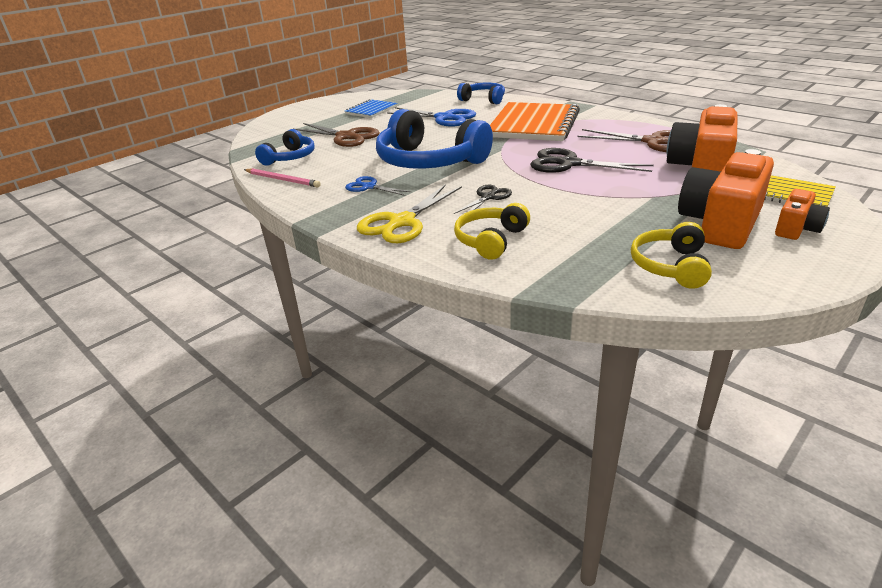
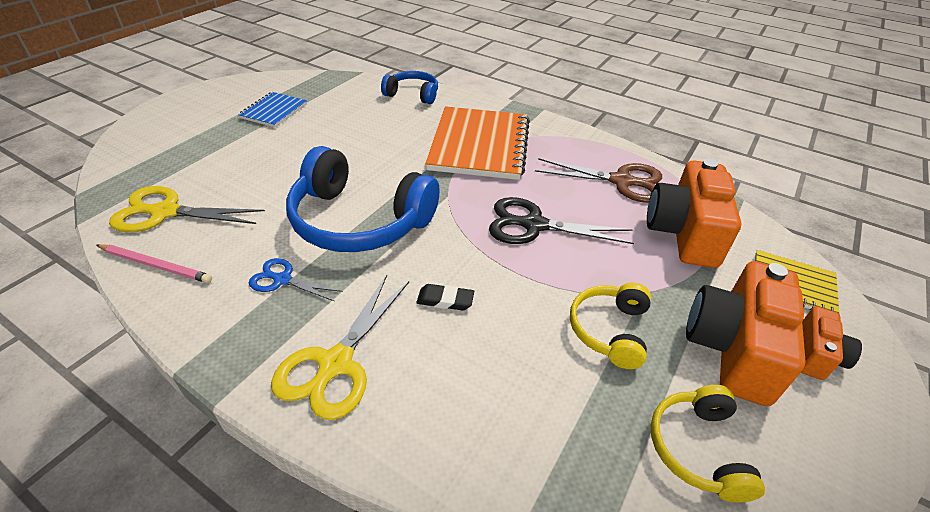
camera: 15 degrees left, 10 degrees up
(290, 157) = (165, 212): blue headphones -> yellow scissors
(346, 137) = (243, 166): brown scissors -> none
(444, 118) = (369, 129): blue scissors -> none
(488, 197) = (445, 300): black scissors -> black eraser
(491, 240) = (462, 402): yellow headphones -> yellow headphones (609, 330)

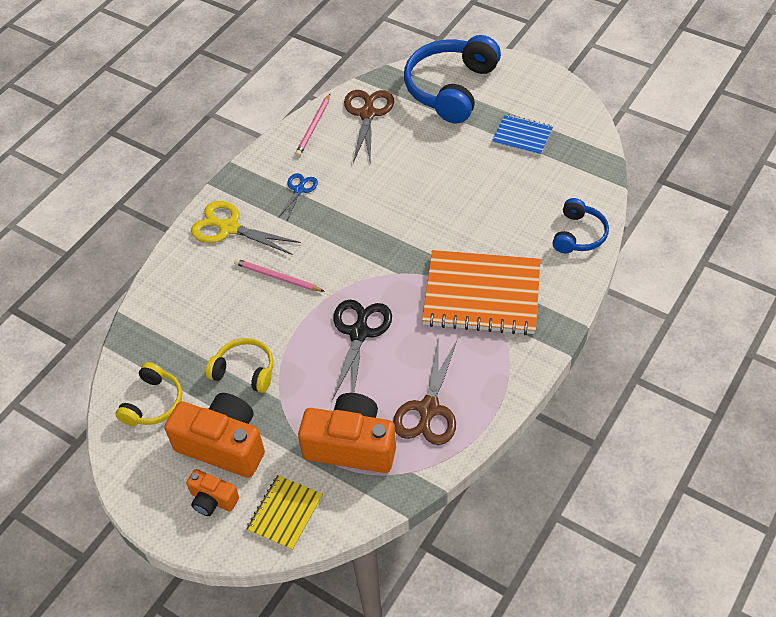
camera: 95 degrees right, 10 degrees up
(165, 212) = (367, 114): yellow scissors -> brown scissors
(359, 221) = (361, 220): blue headphones -> blue headphones (451, 88)
(445, 300) = (277, 277): black eraser -> pink pencil
(698, 448) = (153, 403): yellow headphones -> yellow headphones turned 105 degrees clockwise

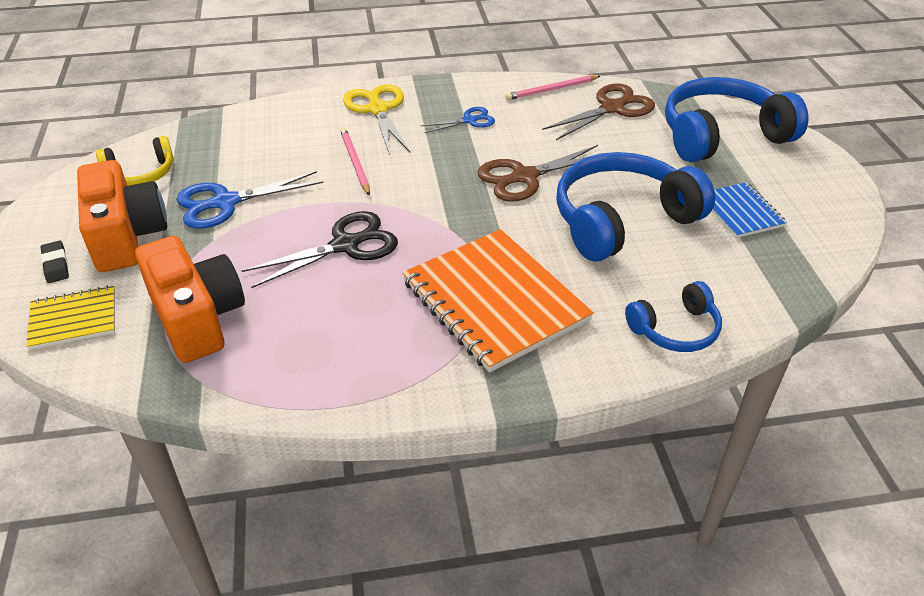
camera: 45 degrees right, 10 degrees down
(213, 500) = (56, 265): orange camera -> black eraser
(244, 371) = (225, 202): yellow headphones -> blue scissors
(429, 409) = (298, 348): brown scissors -> brown scissors (524, 177)
(475, 190) = (622, 220): none -> blue headphones

